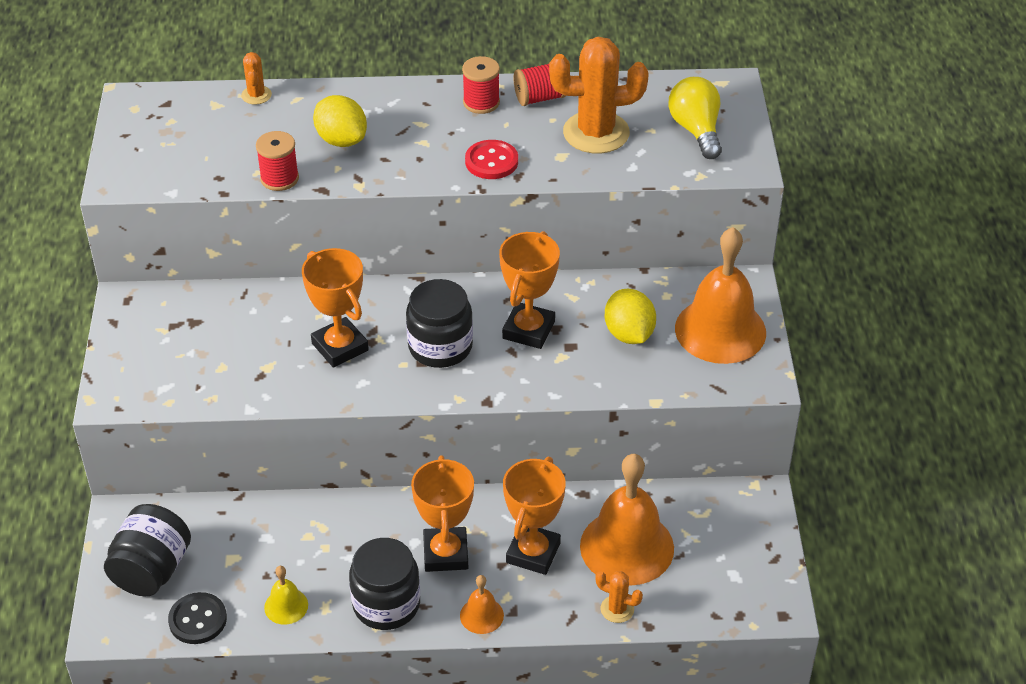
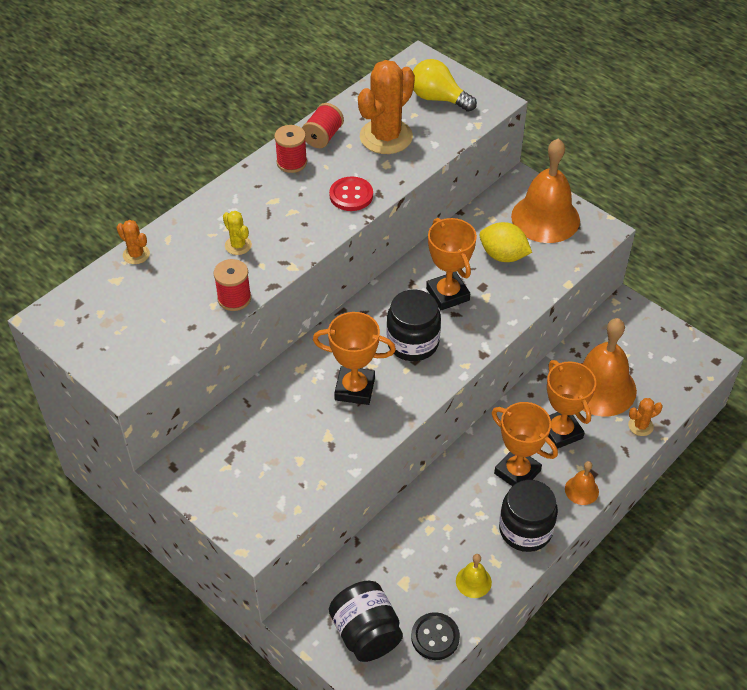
camera: 45 degrees left, 5 degrees up
(341, 140) = (238, 245): yellow lemon -> yellow cactus

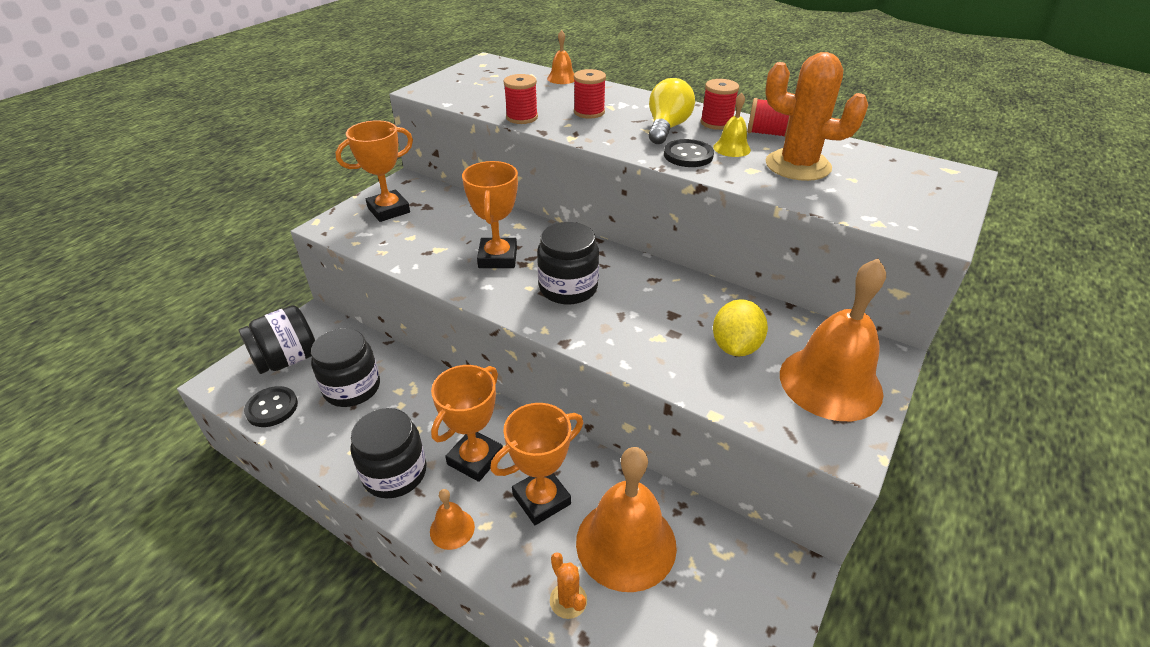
camera: 80 degrees right, 10 degrees down
(136, 254) = (562, 78): orange cactus -> orange bell
(238, 245) = (589, 112): yellow cactus -> red spool
(351, 195) = (688, 155): red button -> black button
(419, 569) = (352, 388): none -> black jar
(438, 98) = (899, 192): yellow light bulb -> yellow light bulb (667, 128)
(447, 294) = (649, 306): orange trophy -> orange trophy (389, 210)
(473, 581) = (331, 432): yellow bell -> yellow bell (731, 148)

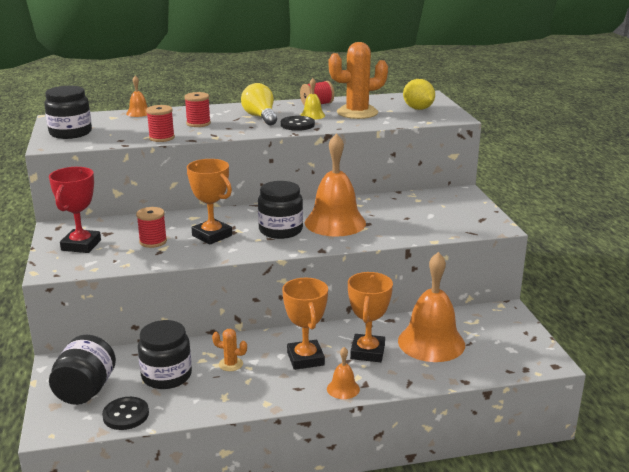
camera: 45 degrees left, 15 degrees down
(389, 210) = (81, 245): orange trophy -> red trophy
(395, 473) = (270, 390): black jar -> black jar (70, 133)
(568, 600) = (439, 375): orange cactus -> orange cactus (231, 364)
(716, 123) = (282, 107): red spool -> red spool (153, 242)
(735, 347) = (402, 216): yellow lemon -> yellow lemon (418, 109)
(830, 383) = (459, 210): orange bell -> orange bell (335, 222)

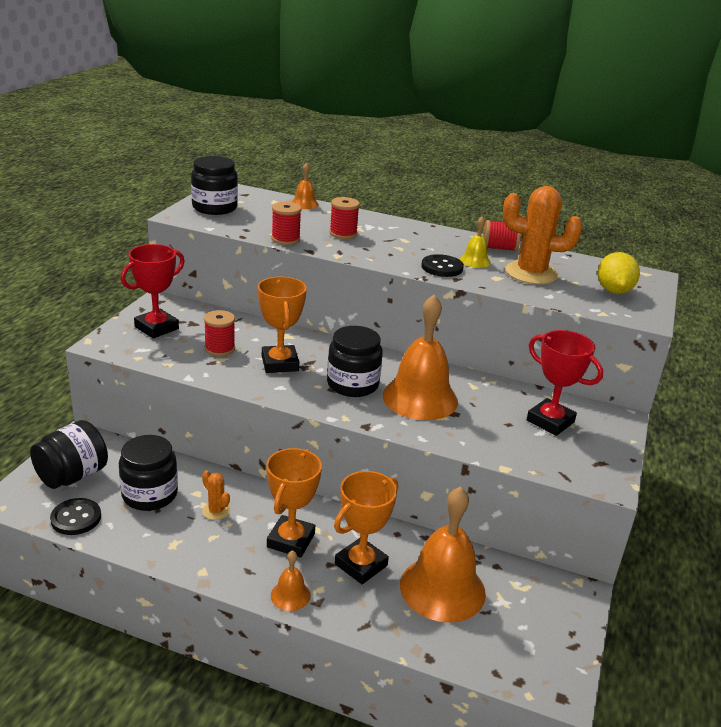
camera: 30 degrees right, 5 degrees up
(260, 117) = (415, 245): yellow light bulb -> none
(428, 208) = (550, 421): none -> red trophy

